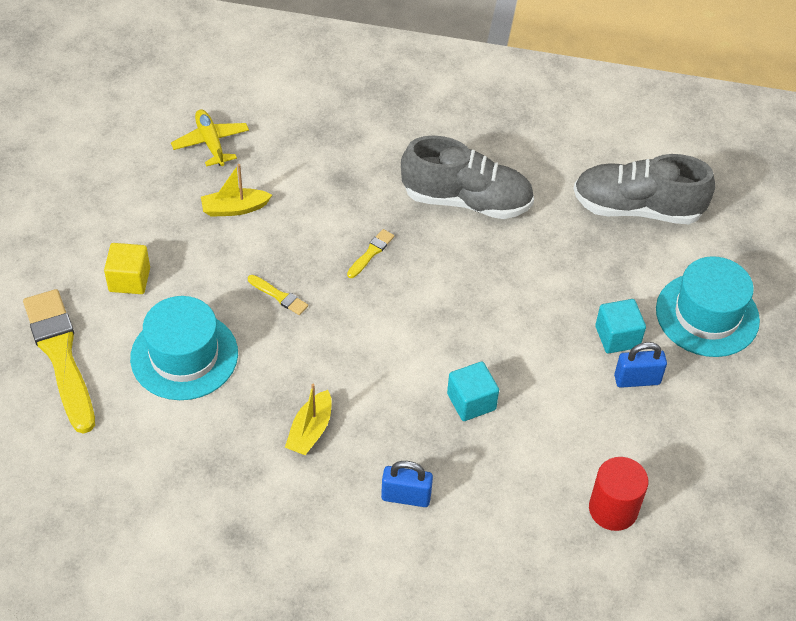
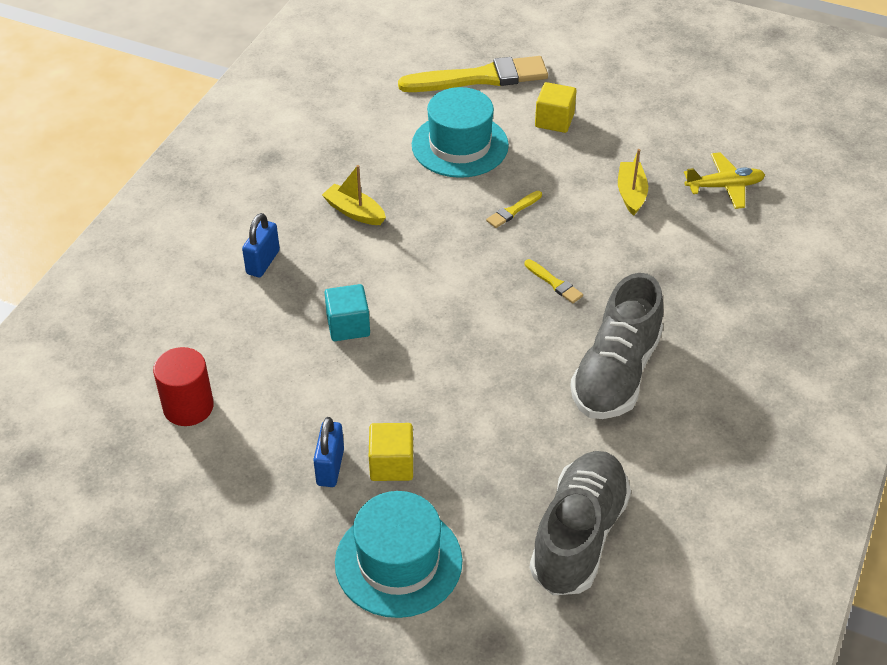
camera: 105 degrees right, 5 degrees down
(617, 337) = (391, 464): turquoise cube -> yellow cube

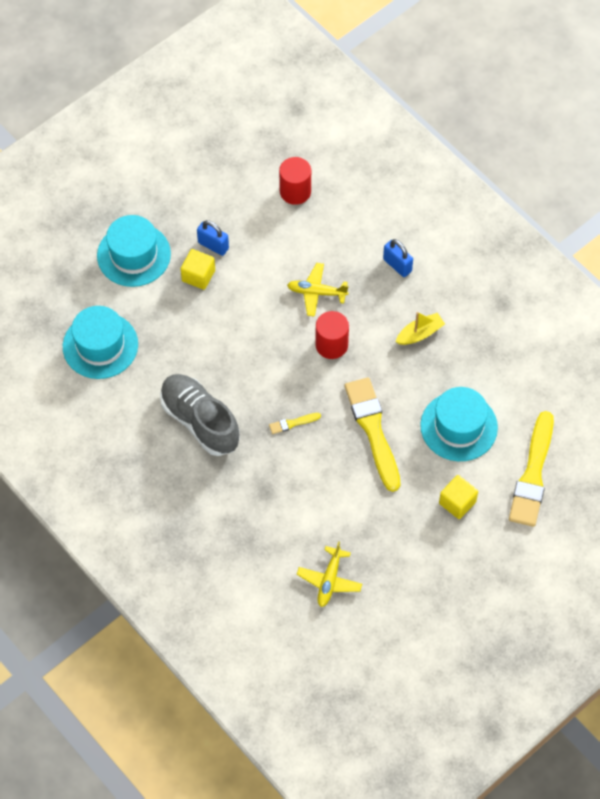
camera: 115 degrees right, 15 degrees up
(348, 326) = (316, 292): turquoise cube -> yellow plane
(419, 285) = (331, 345): none -> red cylinder
(513, 211) = (373, 430): yellow brush -> yellow brush, size x2.37
(578, 536) = (100, 345): grey shoe -> turquoise hat
(631, 193) = (353, 514): yellow boat -> none

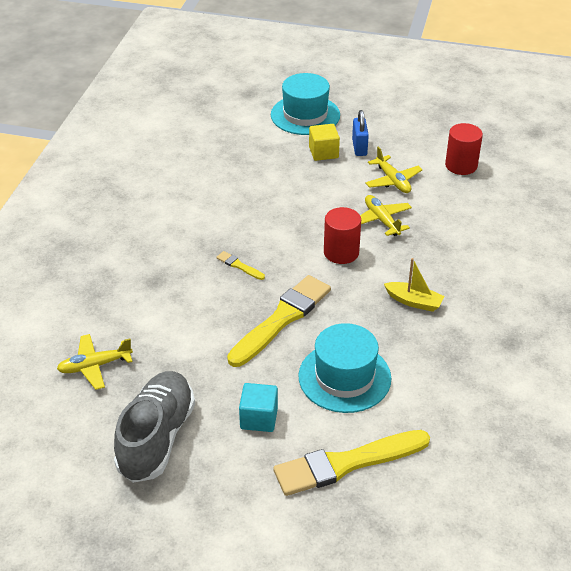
camera: 55 degrees right, 20 degrees down
(100, 345) = (208, 134): turquoise hat -> none
(200, 421) = (189, 213): grey shoe -> grey shoe (156, 438)
(275, 252) = (393, 181): none -> yellow plane
(397, 265) = (465, 254): blue padlock -> none
(457, 502) = (259, 418): yellow cube -> turquoise cube

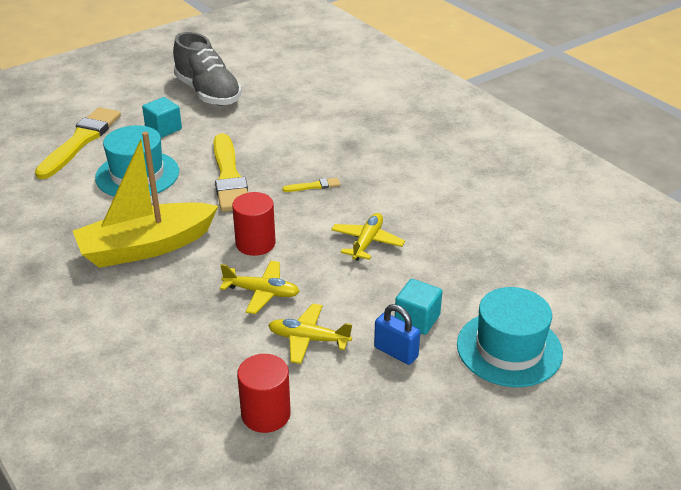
camera: 130 degrees right, 5 degrees down
(95, 366) = (298, 95): yellow plane -> yellow plane (367, 242)
(323, 152) = (417, 319): yellow cube -> turquoise cube
(414, 302) = (146, 247): yellow boat -> yellow boat, size x2.18

